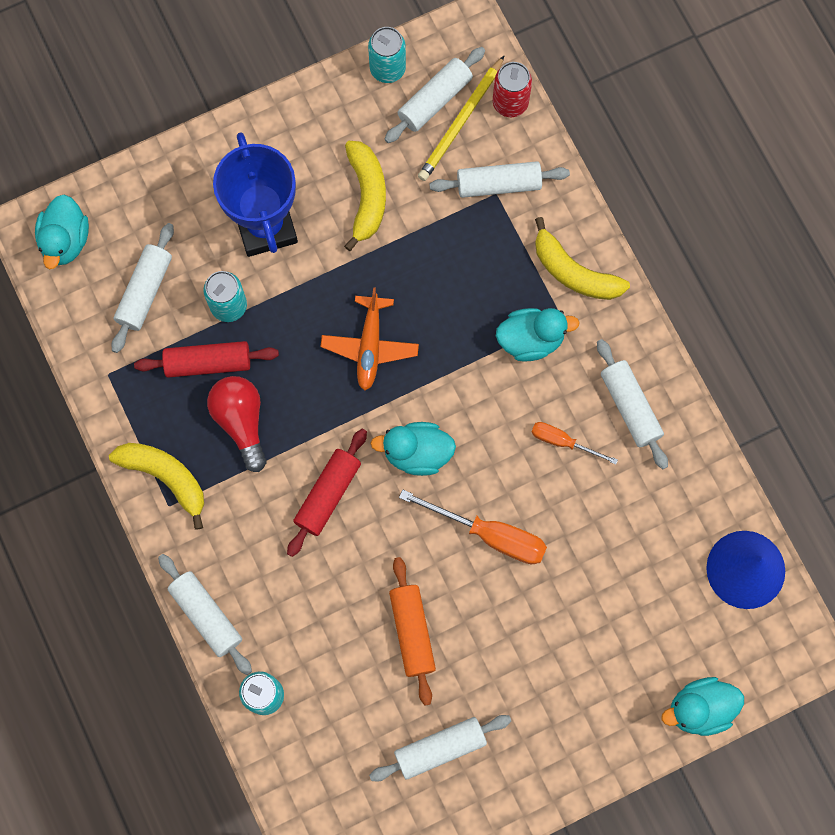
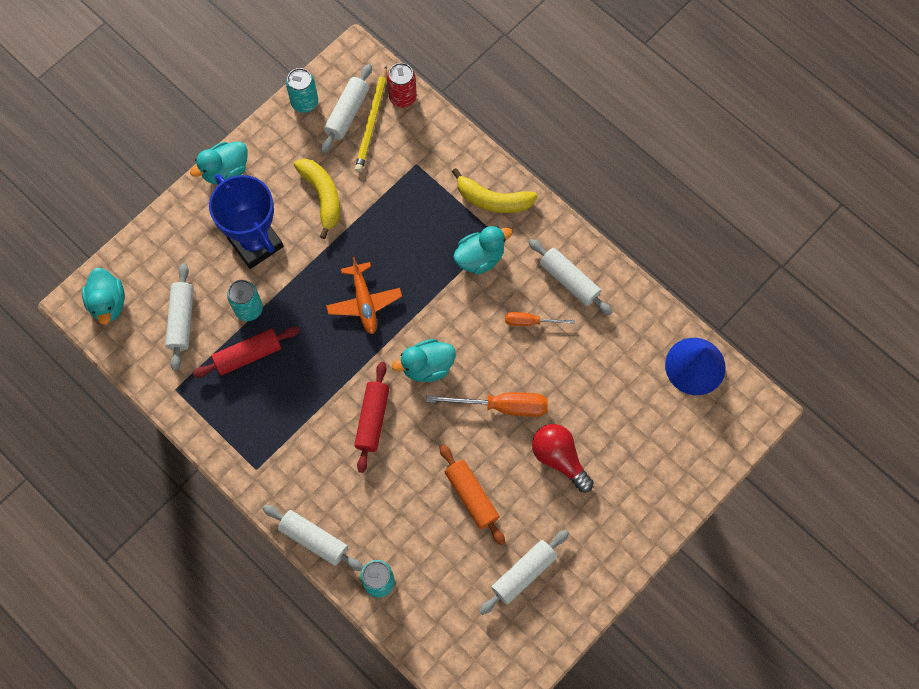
camera: 20 degrees left, 5 degrees down
(165, 477) = (246, 449): yellow banana -> none
(241, 421) = (288, 389): red light bulb -> red light bulb (559, 458)
(498, 184) = (415, 156): white rolling pin -> none
(699, 709) = (700, 476): turquoise duck -> turquoise duck (225, 171)

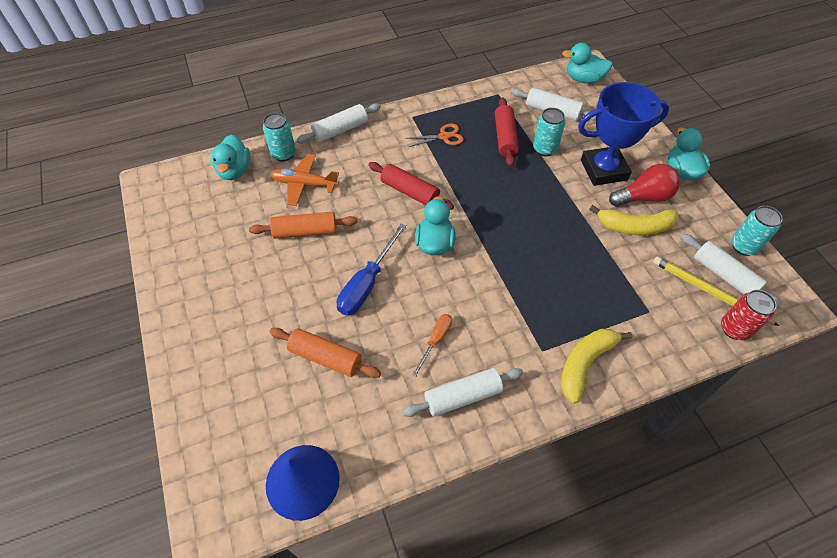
camera: 115 degrees right, 15 degrees down
(274, 420) = (444, 136): none -> orange scissors
(364, 302) = (517, 221): orange plane -> orange plane (304, 184)
(480, 258) = (523, 325): turquoise duck -> turquoise duck (234, 170)
(502, 406) = (367, 283): orange screwdriver -> blue screwdriver
(524, 573) = (220, 241): white rolling pin -> none
(559, 458) = (293, 307): red light bulb -> red light bulb (643, 197)
(591, 403) = (325, 357): none -> orange rolling pin

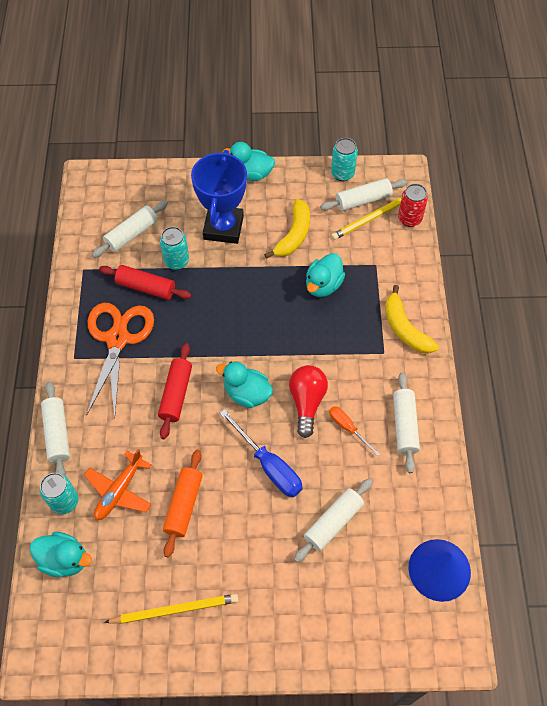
camera: 70 degrees left, 5 degrees up
(208, 256) = (175, 610): none -> yellow pencil
(325, 357) = (333, 522): orange rolling pin -> white rolling pin
(410, 192) = (176, 394): red rolling pin -> red rolling pin turned 45 degrees counterclockwise
(444, 136) = (117, 339): orange scissors -> orange scissors, size x2.08
(583, 79) = (102, 190): turquoise duck -> turquoise duck (323, 285)
(643, 197) = (266, 213): red light bulb -> red light bulb (307, 402)

